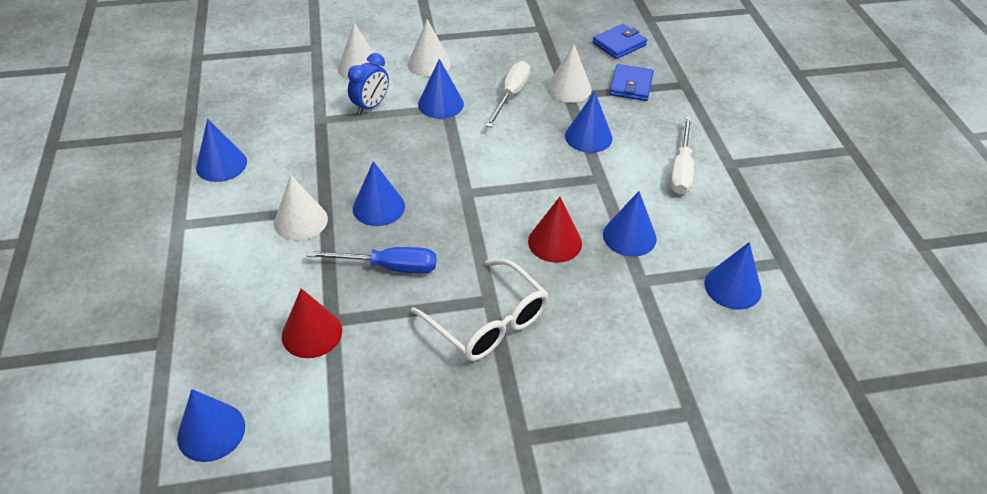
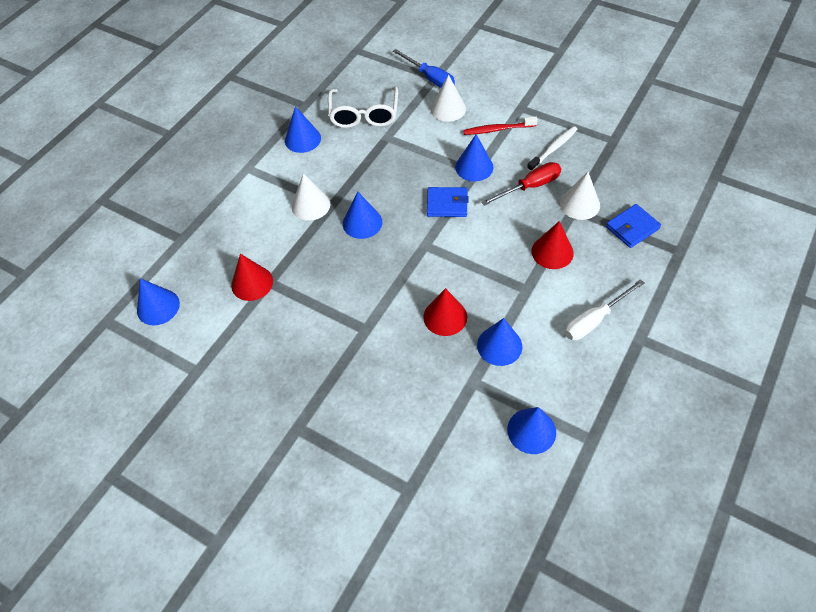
camera: 45 degrees right, 10 degrees up
(371, 106) = (427, 144): blue clock -> none
(388, 267) = (330, 268): blue screwdriver -> blue screwdriver (430, 78)
(429, 63) = (498, 129): white cone -> red toothbrush
(488, 322) = (350, 343): white glasses -> white glasses (364, 115)
(498, 56) = (553, 149): none -> white toothbrush
(511, 96) = (529, 187): white screwdriver -> red screwdriver
(588, 137) = (552, 252): blue cone -> red cone
(619, 44) = (662, 186): blue wallet -> blue wallet (447, 204)

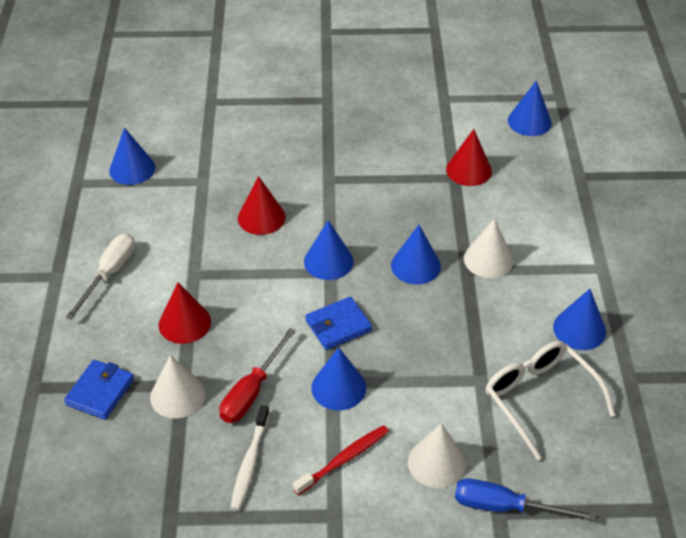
camera: 145 degrees right, 10 degrees down
(499, 345) = (194, 216): blue cone -> blue cone (328, 261)

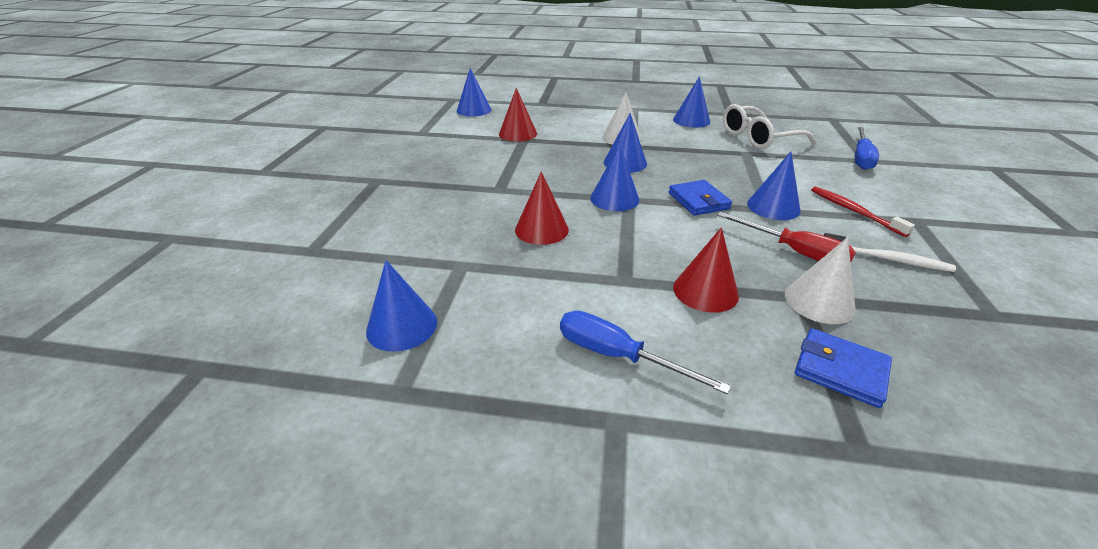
camera: 80 degrees left, 10 degrees down
(109, 274) = (618, 356): white screwdriver -> blue screwdriver
(436, 462) = (835, 175): white cone -> none

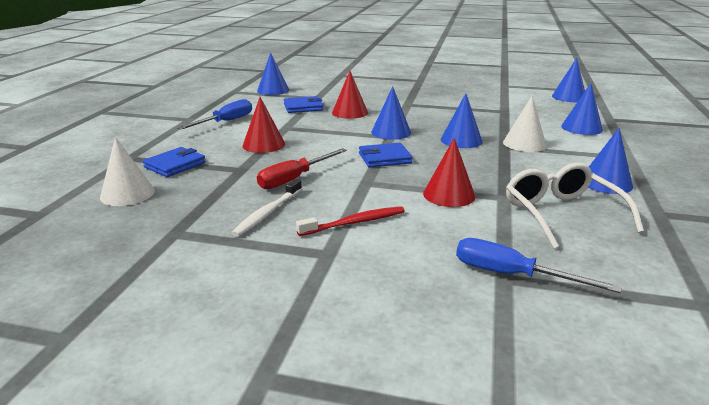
camera: 95 degrees right, 10 degrees down
(518, 133) = (516, 109): red cone -> red cone (449, 195)
(520, 274) = (303, 107): none -> blue wallet
(773, 207) = (370, 185): blue cone -> blue cone (581, 128)
(819, 301) = (233, 173): white cone -> white cone (127, 194)

